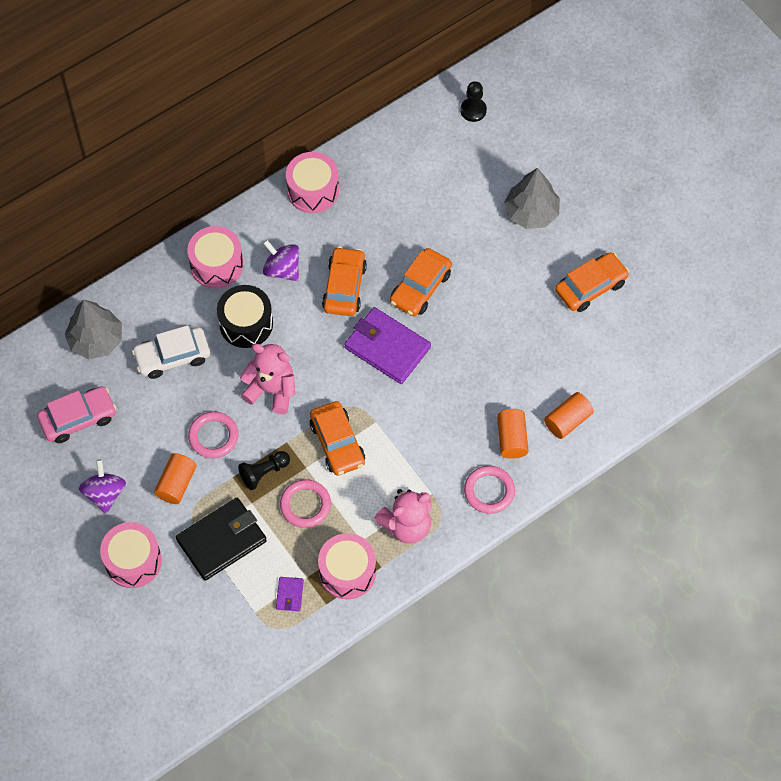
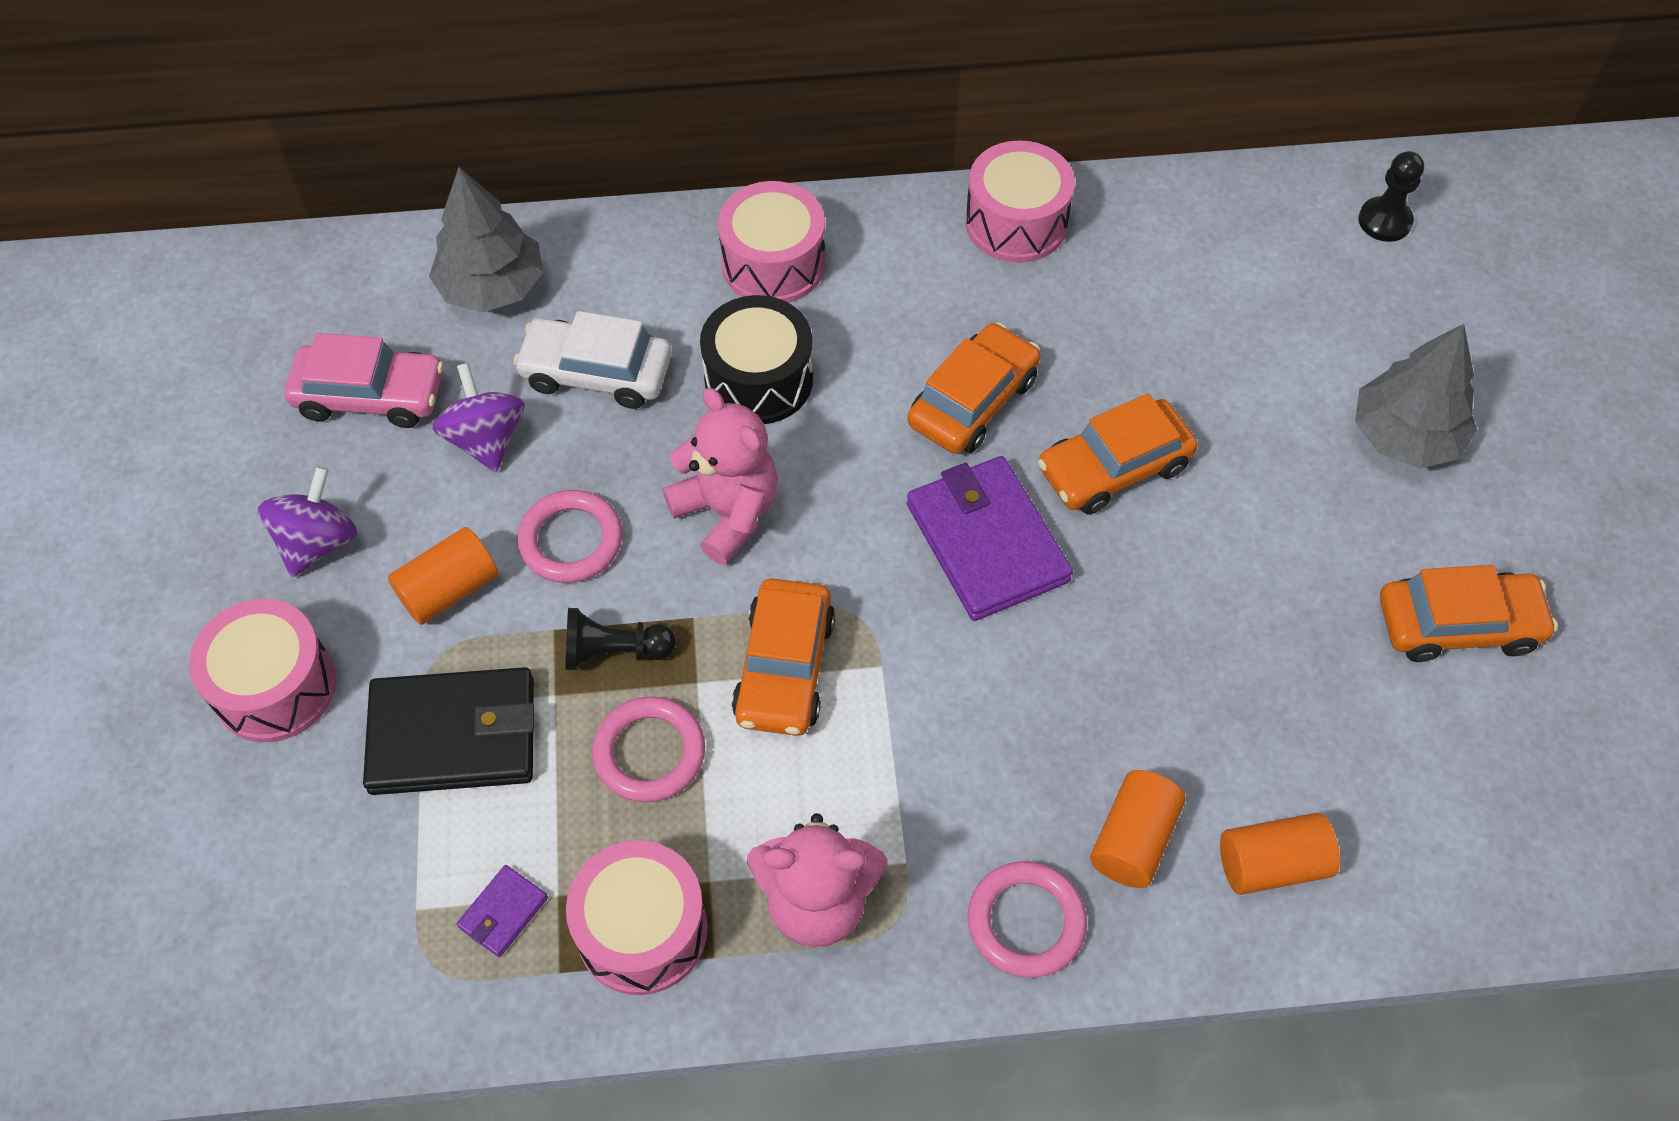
camera: 30 degrees right, 5 degrees down
(282, 269) = (880, 322): purple spinning top -> purple spinning top (486, 439)

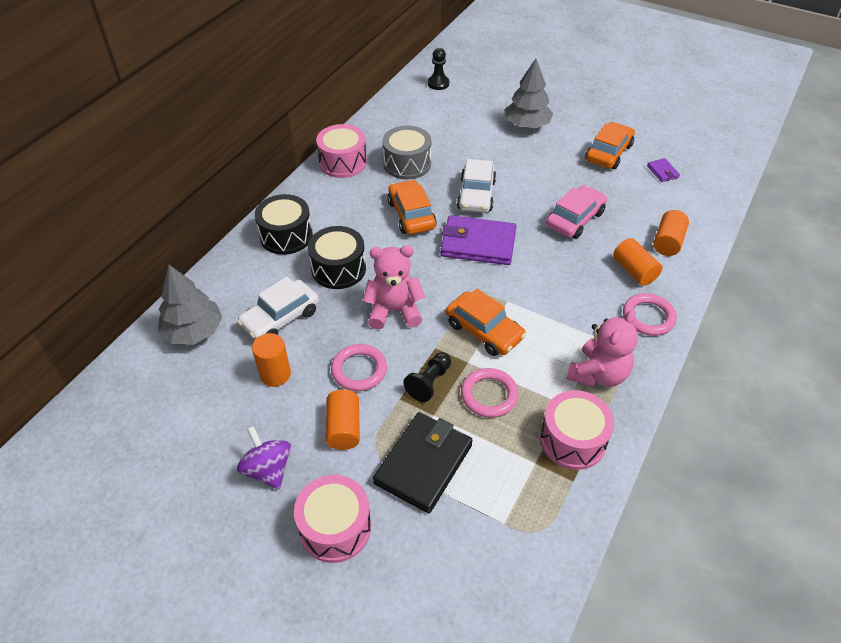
camera: 55 degrees left, 10 degrees down
(370, 395) = (204, 407): pink car -> pink car (575, 219)
(486, 439) = (275, 374): purple spinning top -> orange cylinder
(503, 913) = (529, 488): purple wallet -> purple wallet (662, 172)
(773, 264) = (286, 236): pink drum -> black drum
(1100, 315) = (407, 164): none -> grey drum
(1114, 468) = (476, 195): orange car -> white car

